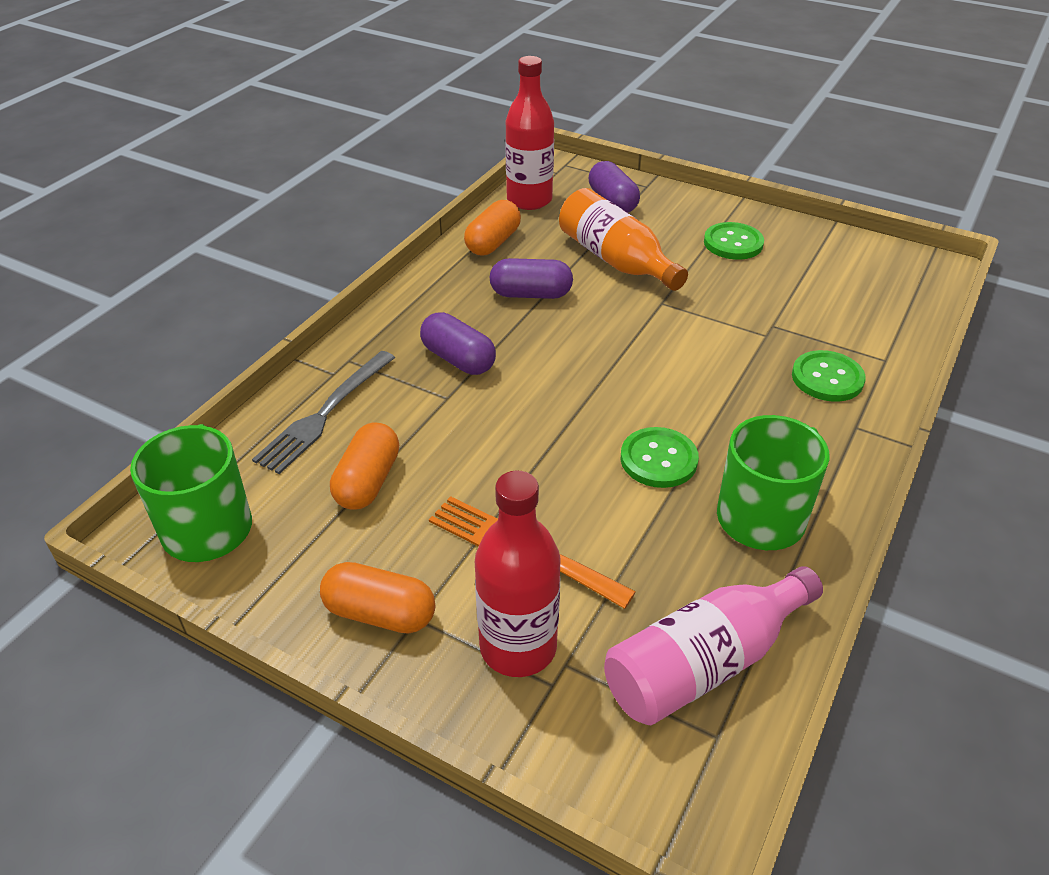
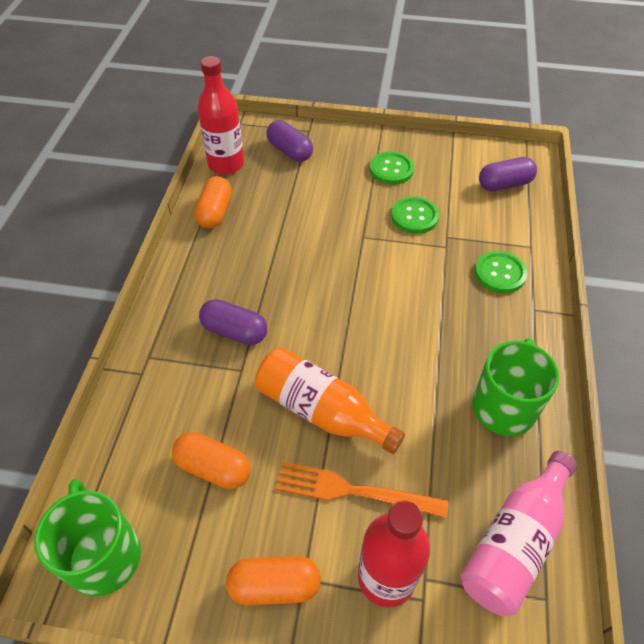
camera: 20 degrees left, 10 degrees up
(324, 414) = (151, 415): grey fork -> none
(368, 481) = (213, 468): orange capsule -> orange capsule turned 60 degrees counterclockwise
(531, 294) = (264, 254): purple capsule -> purple capsule (504, 184)
(616, 260) = (314, 206): orange bottle -> orange bottle (322, 411)
(658, 459) = (416, 379): green button -> green button (414, 216)

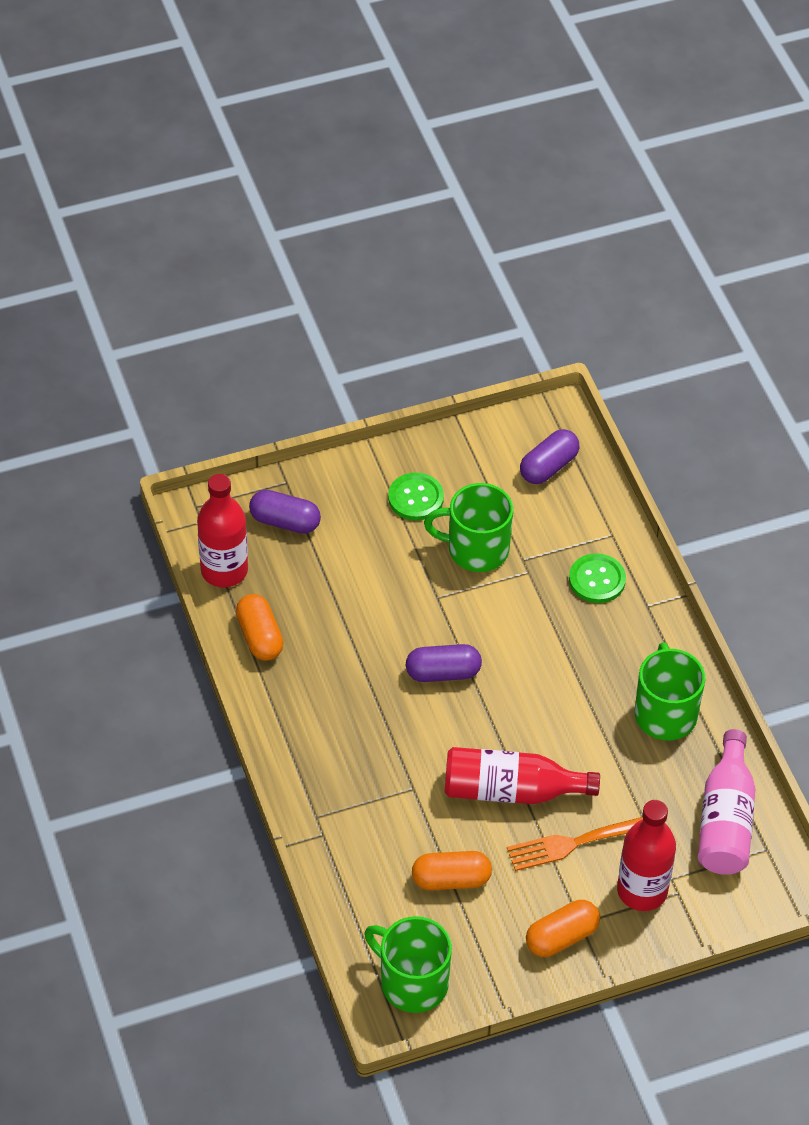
camera: 30 degrees left, 0 degrees up
(234, 331) = (380, 755): purple capsule -> purple capsule (443, 673)
(322, 411) = (511, 790): orange bottle -> red bottle
(414, 216) = (476, 549): green button -> green mug

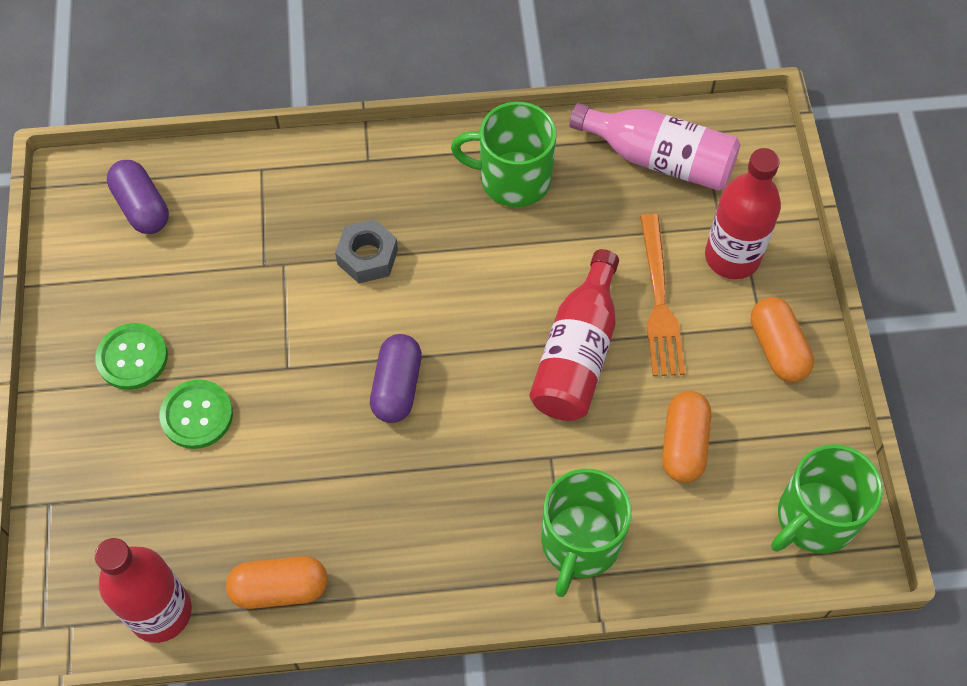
camera: 75 degrees left, 10 degrees up
(285, 521) = (110, 518): purple capsule -> none
(476, 549) = (232, 310): green mug -> green mug (580, 543)
(553, 627) = (367, 257): none -> grey nut
(597, 580) = (317, 198): green button -> green button (197, 415)

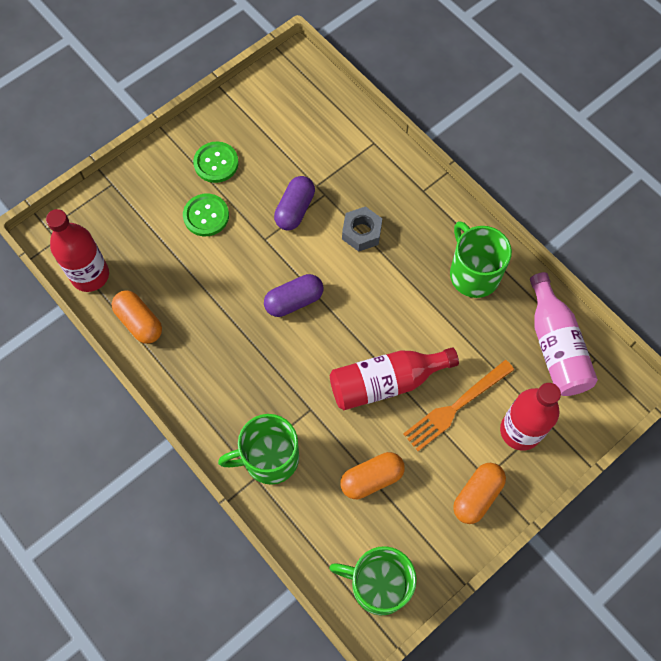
camera: 55 degrees right, 5 degrees up
(142, 207) = (305, 104): purple capsule -> purple capsule (295, 209)

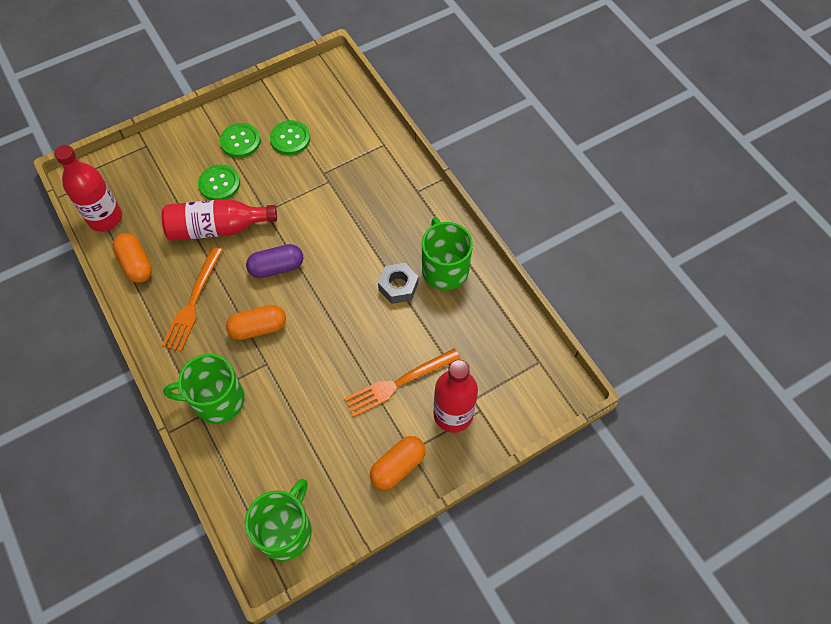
camera: 10 degrees right, 5 degrees down
(213, 355) = (193, 302): none -> orange fork
(270, 152) = (290, 139): none -> green button
(295, 209) = (298, 190): purple capsule -> none
(361, 232) = (352, 218): grey nut -> grey nut (398, 286)
(371, 479) = (305, 434): orange capsule -> orange capsule (258, 328)
(378, 584) = (285, 531): green mug -> green mug turned 90 degrees clockwise
(386, 382) = (340, 351): red bottle -> red bottle (217, 228)
(555, 346) = (504, 344): pink bottle -> none

